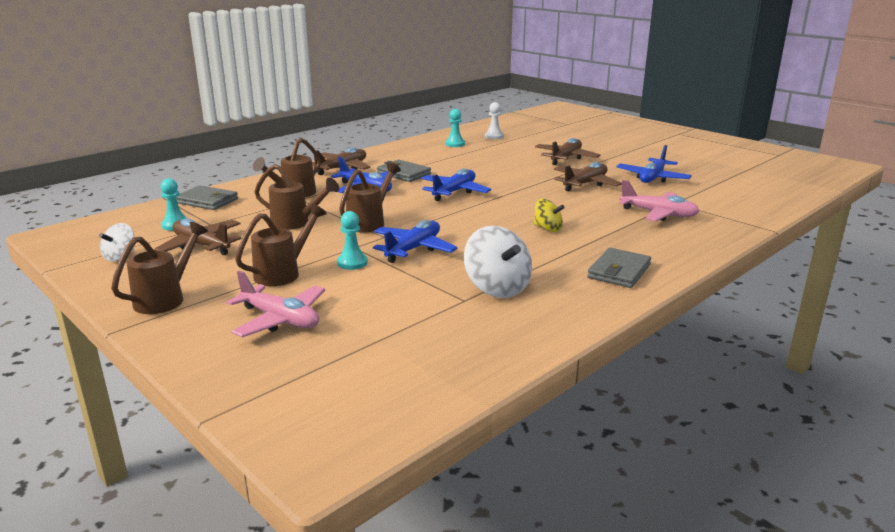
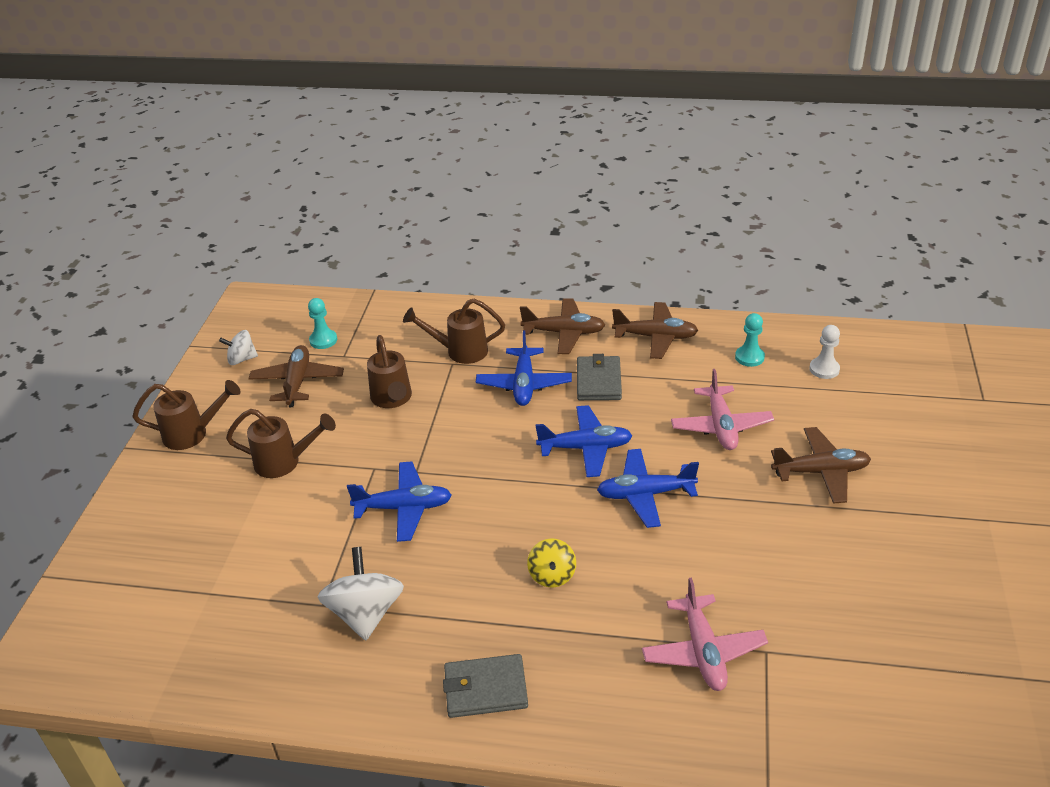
camera: 55 degrees right, 15 degrees up
(207, 201) = (390, 317): grey wallet -> none
(280, 320) = (203, 516): pink plane -> pink plane (721, 426)
(352, 263) = (339, 488): turquoise pawn -> none
(370, 222) = (440, 441): brown watering can -> none
(497, 288) = (365, 613): white spinning top -> white spinning top turned 150 degrees clockwise
(585, 184) = (738, 536): brown plane -> brown plane (655, 337)
(652, 178) = (842, 589): blue plane -> blue plane (645, 494)

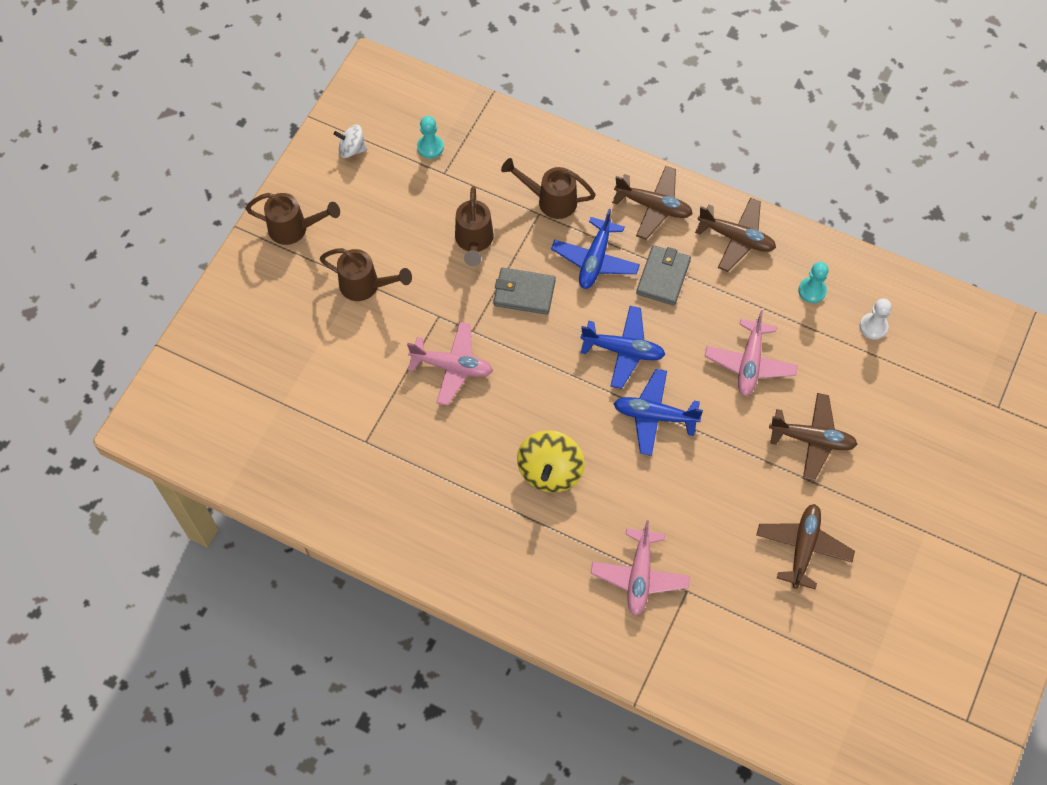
camera: 15 degrees right, 25 degrees up
(297, 382) = (396, 194): brown plane -> brown plane (803, 548)
(365, 613) = (396, 460): white spinning top -> none
(404, 508) = (452, 367): blue plane -> pink plane
(485, 689) = (467, 555): grey wallet -> grey wallet (524, 293)
(552, 575) = (550, 471): yellow spinning top -> yellow spinning top, size x1.69

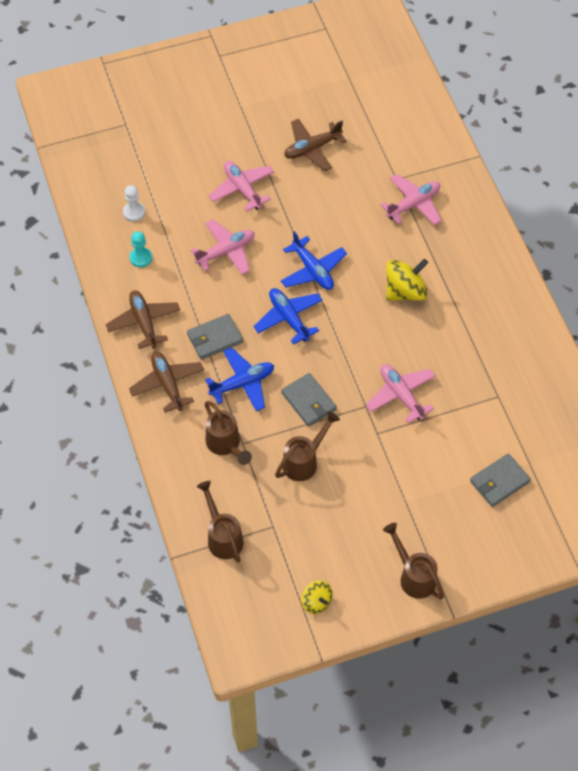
camera: 135 degrees left, 5 degrees down
(293, 363) = (499, 482): none -> grey wallet
(352, 149) = (316, 602): white spinning top -> yellow spinning top
(366, 286) = (404, 492): brown watering can -> brown watering can (222, 536)
(430, 147) = (262, 554): turquoise pawn -> none
(812, 439) = (242, 189): brown plane -> pink plane

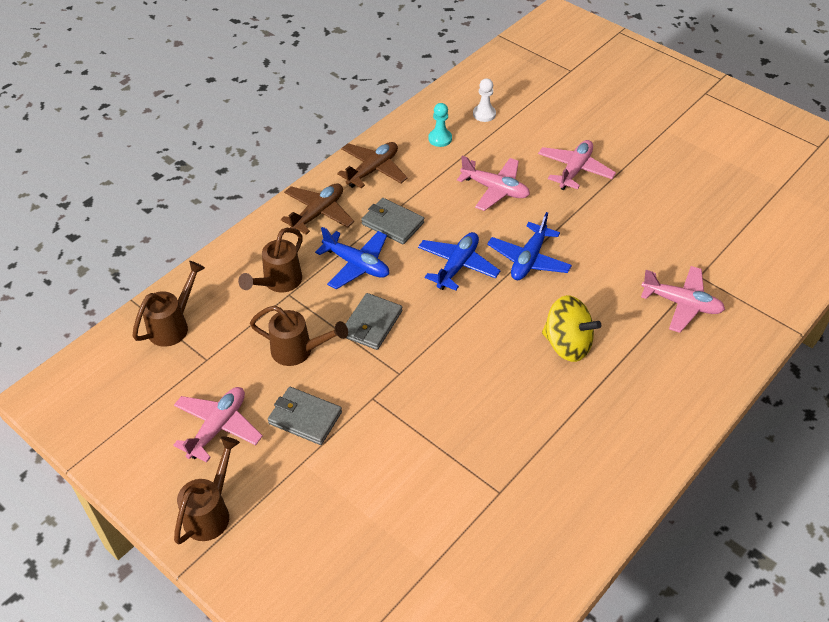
camera: 60 degrees right, 10 degrees down
(312, 149) = (669, 197): brown plane -> none
(316, 602) = (134, 435): yellow spinning top -> none
(401, 395) = (434, 398): pink plane -> pink plane (218, 427)
(499, 482) = (385, 545): grey wallet -> grey wallet (305, 418)

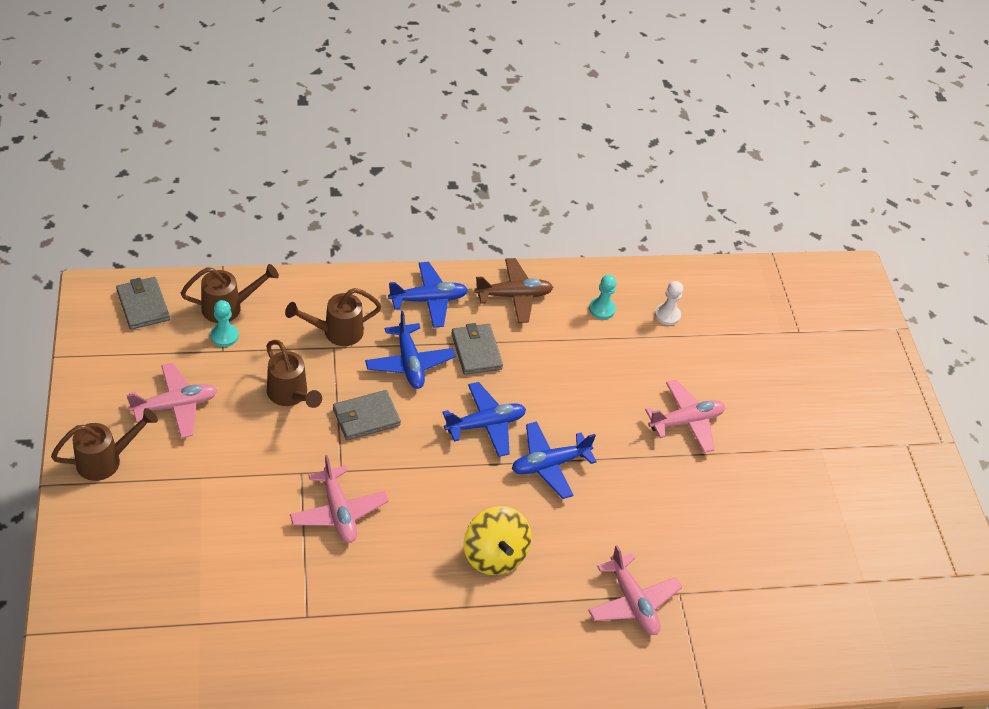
camera: 35 degrees right, 0 degrees up
(195, 348) = (224, 336): none -> turquoise pawn
(305, 418) = (238, 447): grey wallet -> grey wallet (143, 305)
(318, 213) = (428, 300): brown plane -> blue plane
(495, 189) = (595, 386): pink plane -> pink plane (338, 512)

